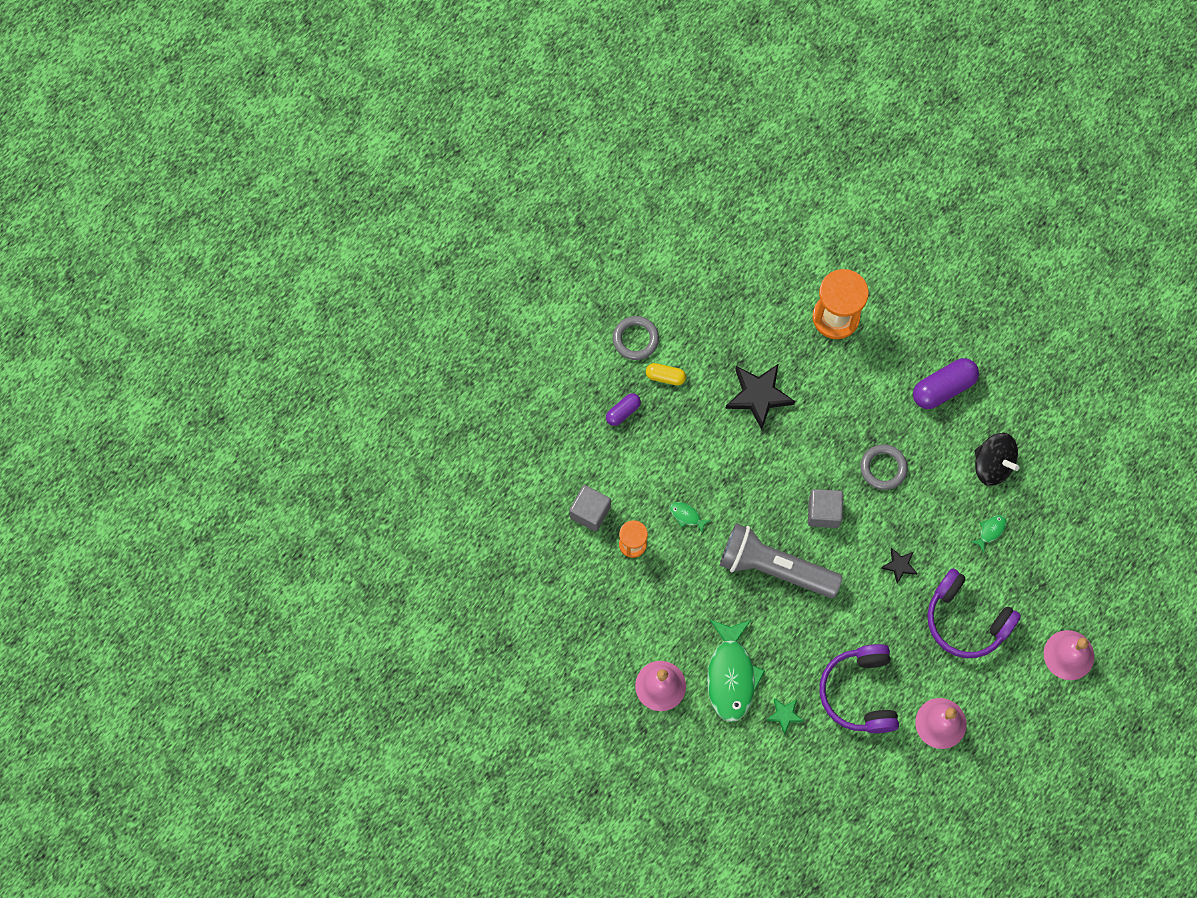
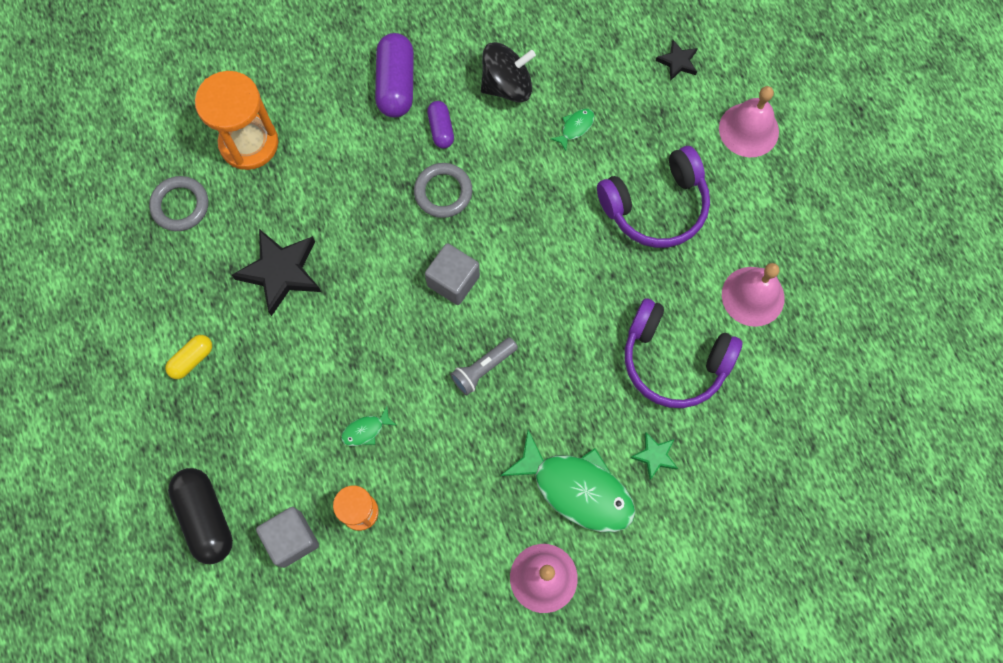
camera: 60 degrees left, 0 degrees up
(571, 450) = (205, 518): none -> black capsule
(623, 412) = (200, 431): purple capsule -> purple capsule (441, 129)
(635, 339) = (126, 367): grey ring -> grey ring (180, 205)
(775, 568) = (483, 368): grey flashlight -> grey flashlight, size x0.47
(899, 565) = (558, 238): black star -> black star (677, 62)
(990, 531) = (575, 127): green fish -> green fish turned 60 degrees clockwise

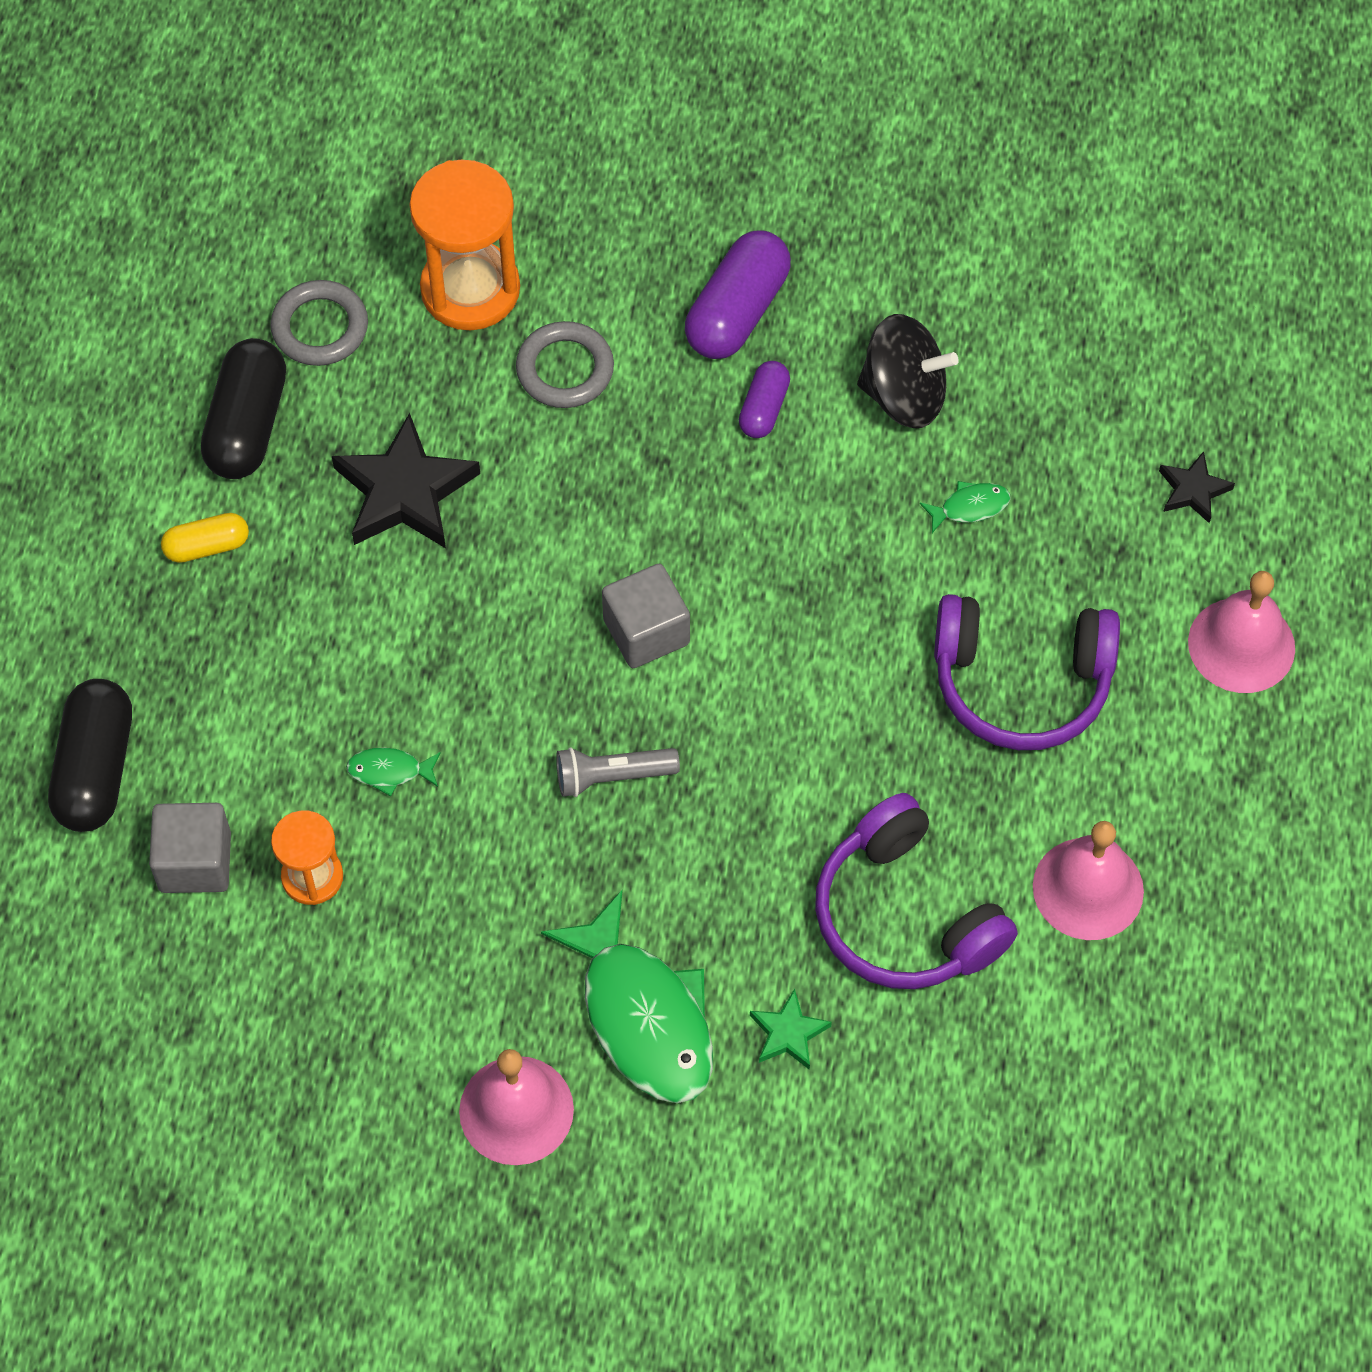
camera: 30 degrees right, 10 degrees down
(173, 280) = (247, 425): none -> black capsule
(443, 192) = (710, 499): grey ring -> grey ring (565, 369)

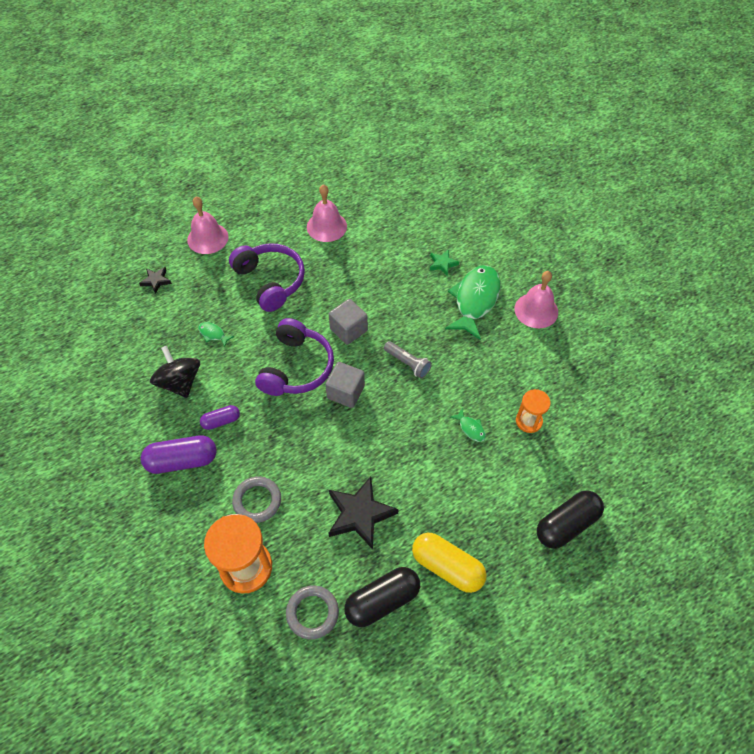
camera: 130 degrees left, 5 degrees down
(195, 862) = (562, 461): grey cube -> grey cube (348, 330)
(207, 546) = (447, 567): yellow capsule -> yellow capsule, size x1.77
(905, 915) = (378, 261): purple headphones -> purple headphones (296, 367)

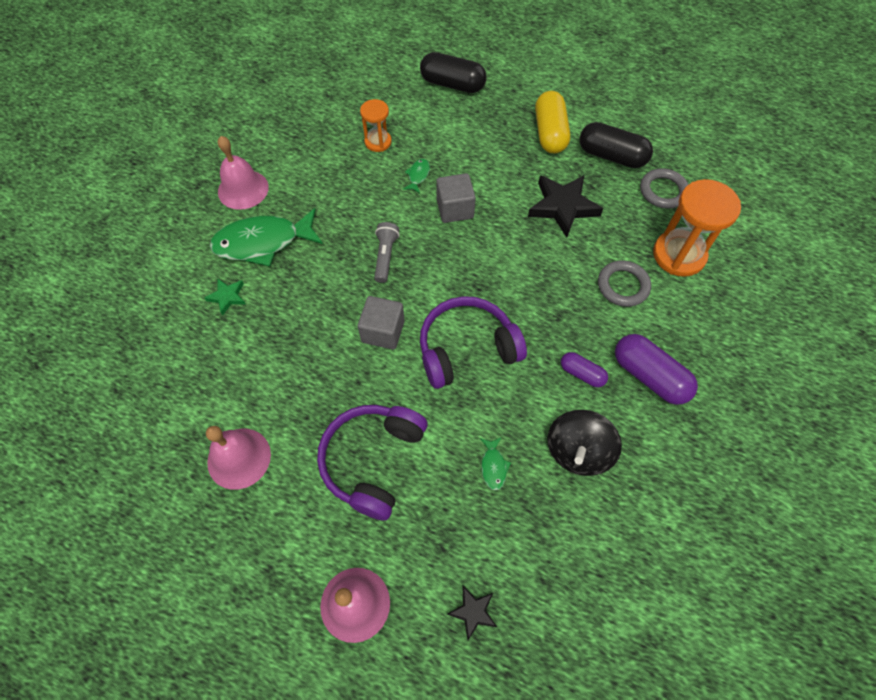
camera: 125 degrees left, 5 degrees up
(345, 392) = (459, 287): grey cube -> grey cube (455, 209)

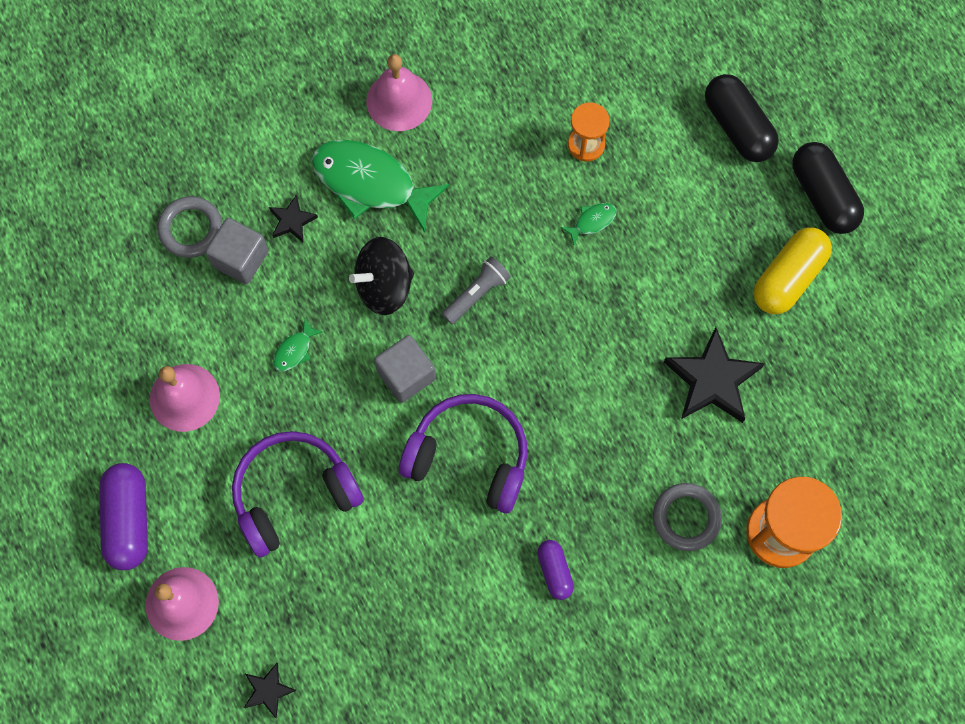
camera: 40 degrees right, 10 degrees up
(227, 297) = (292, 221): green star -> black star
(455, 209) = (595, 293): grey cube -> grey cube (240, 259)
(493, 466) = (392, 588): green fish -> green fish (294, 350)
(578, 451) = (480, 638): black spinning top -> black spinning top (384, 286)
(611, 156) = (829, 361): black capsule -> black capsule (823, 196)
(649, 376) = (617, 627): purple capsule -> purple capsule (128, 520)
(663, 191) = (843, 448): grey ring -> grey ring (191, 229)

